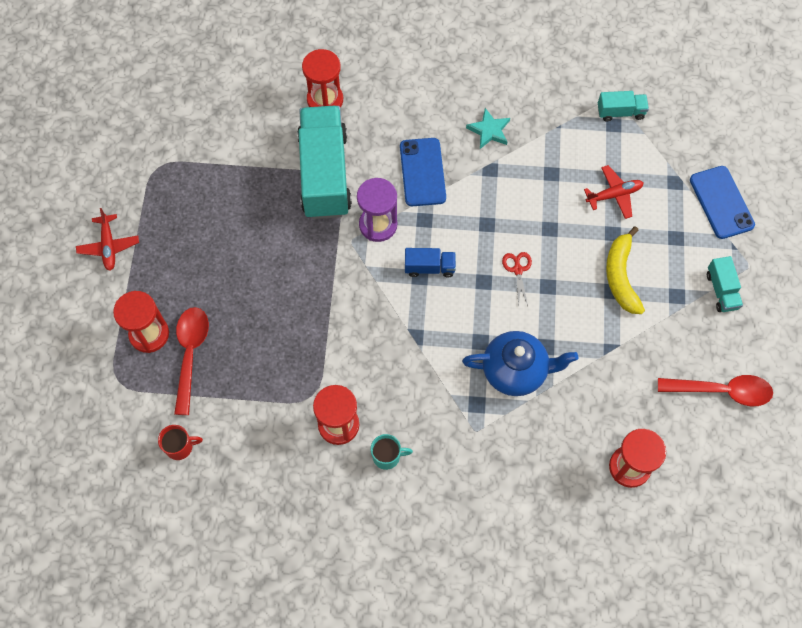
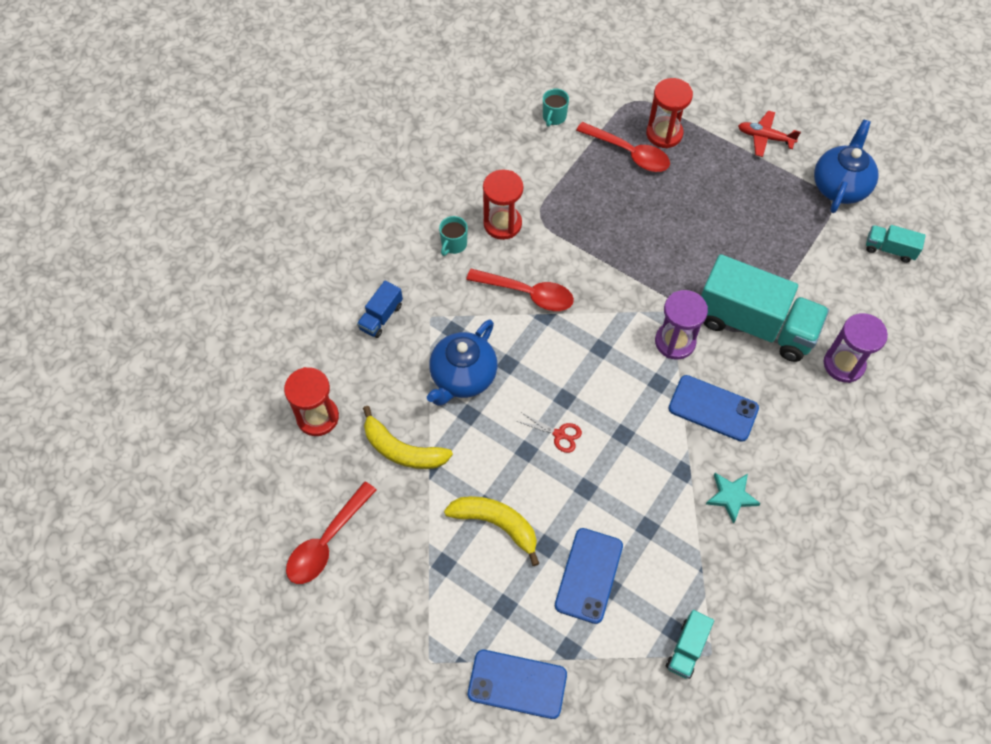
camera: 120 degrees right, 5 degrees down
(137, 165) = (839, 186): none -> blue teapot
(180, 447) = (554, 117): red mug -> turquoise mug
(325, 100) = (843, 364): red hourglass -> purple hourglass
(401, 362) = (527, 293): none -> red spoon
(429, 267) = (606, 361): blue truck -> blue truck (381, 317)
(610, 380) = (402, 450): none -> yellow banana
(614, 195) = (589, 575): red plane -> blue phone
(721, 290) = (422, 613): turquoise truck -> turquoise truck (889, 249)

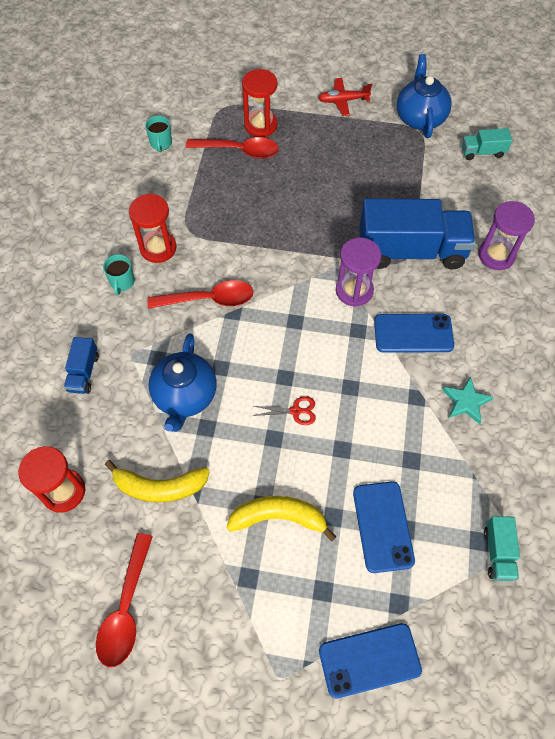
camera: 25 degrees left, 0 degrees up
(754, 324) = (411, 251): turquoise truck -> blue truck

